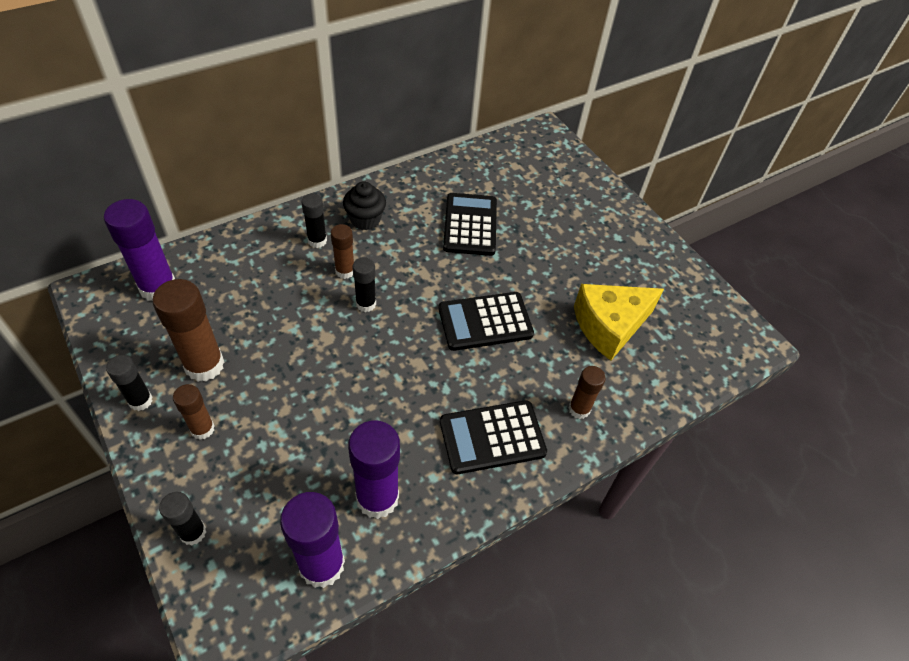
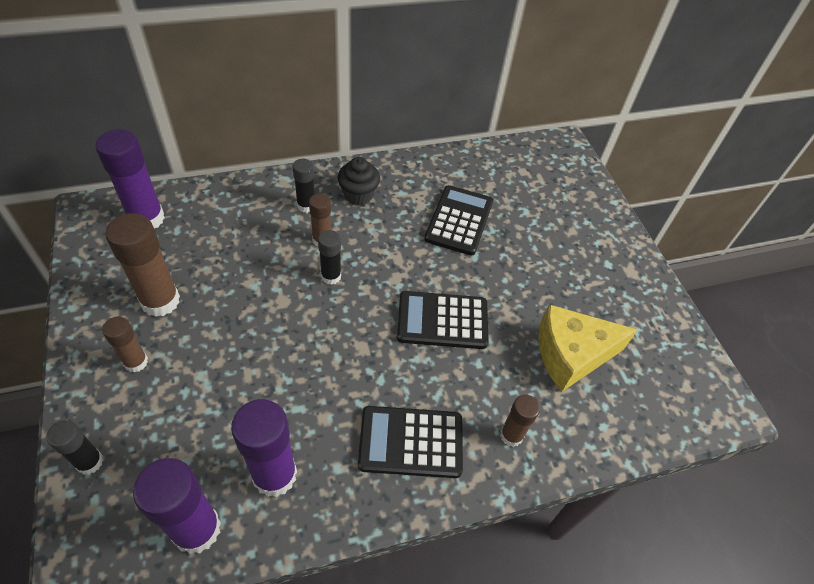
camera: 15 degrees right, 0 degrees up
(140, 401) = (91, 321): black glue stick -> none

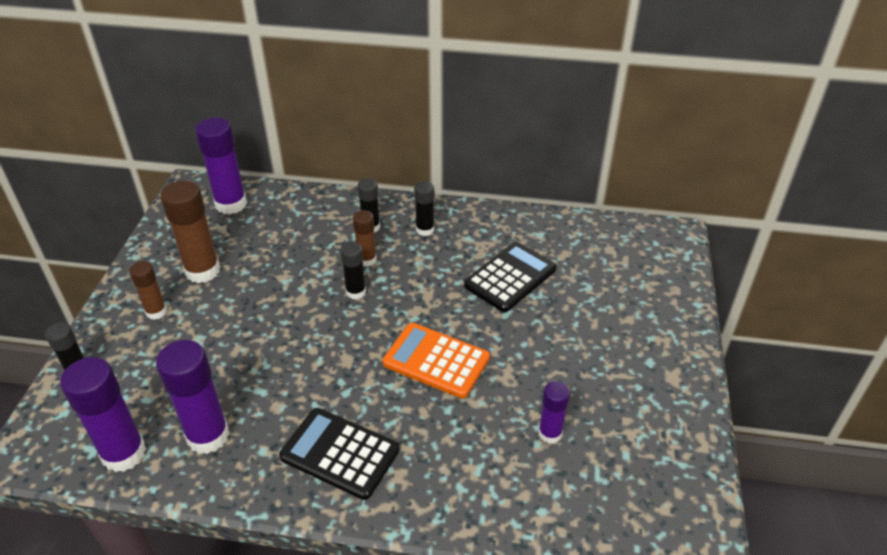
camera: 30 degrees right, 10 degrees down
(358, 195) = (425, 230): black cupcake -> black glue stick
(442, 321) = (436, 361): black calculator -> orange calculator
(511, 435) = (439, 483): brown glue stick -> none
(571, 355) = (550, 433): yellow cheese -> purple glue stick

